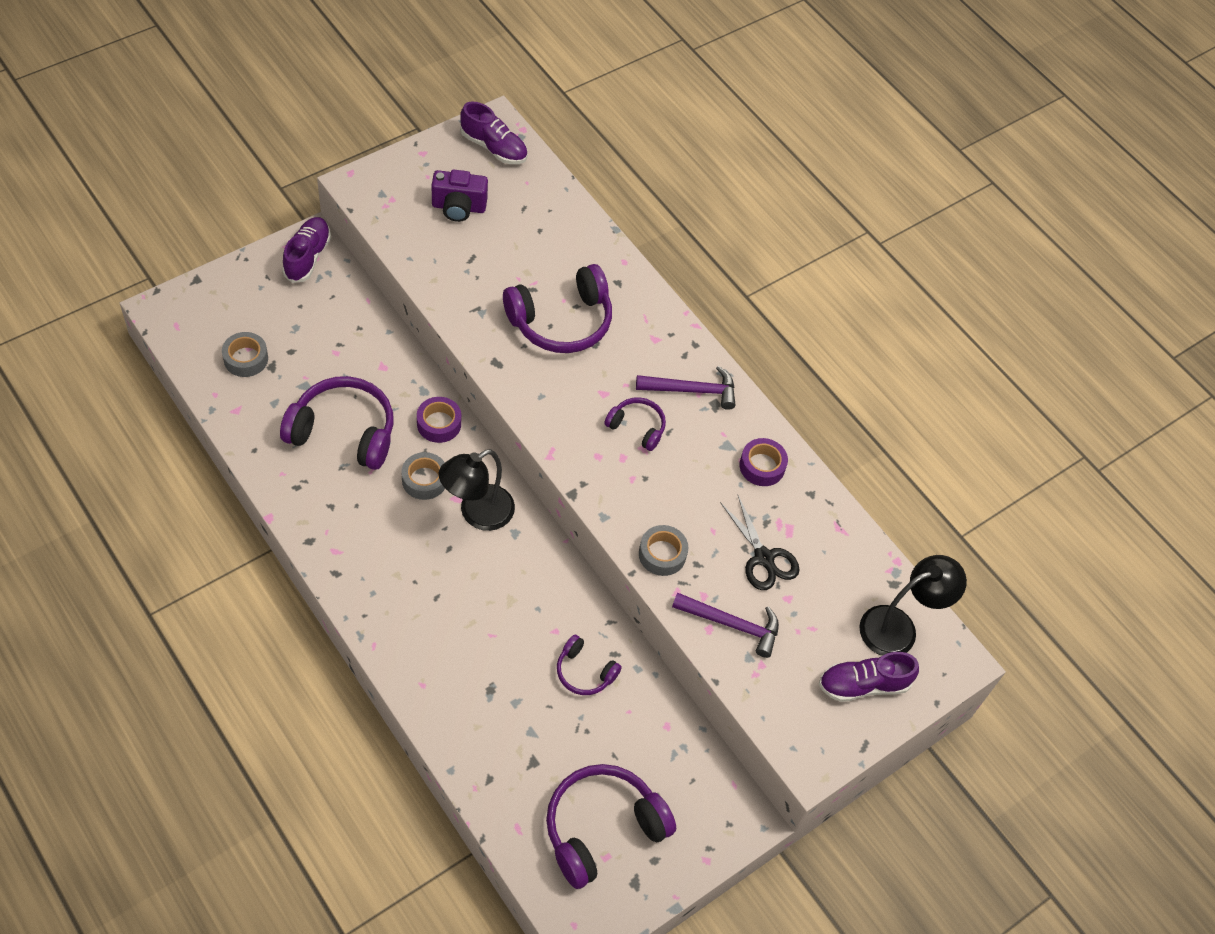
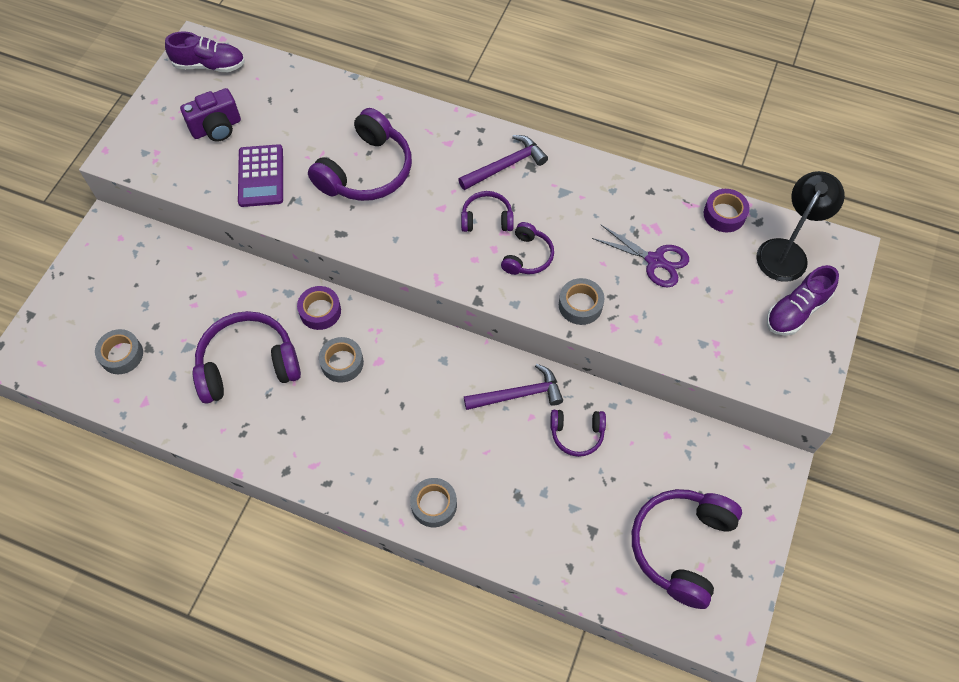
camera: 25 degrees left, 5 degrees up
(307, 257) = (113, 241): purple shoe -> none
(412, 650) = (434, 505): none -> grey tape
(465, 272) = (261, 176): none -> purple calculator
(477, 513) = (403, 363): black lamp -> none
(648, 482) = (527, 256): none -> purple headphones
(732, 624) = (671, 326): purple hammer -> purple hammer (518, 394)
(762, 466) = (600, 192): purple tape -> purple tape (724, 214)
(764, 557) = (655, 260): black scissors -> purple scissors

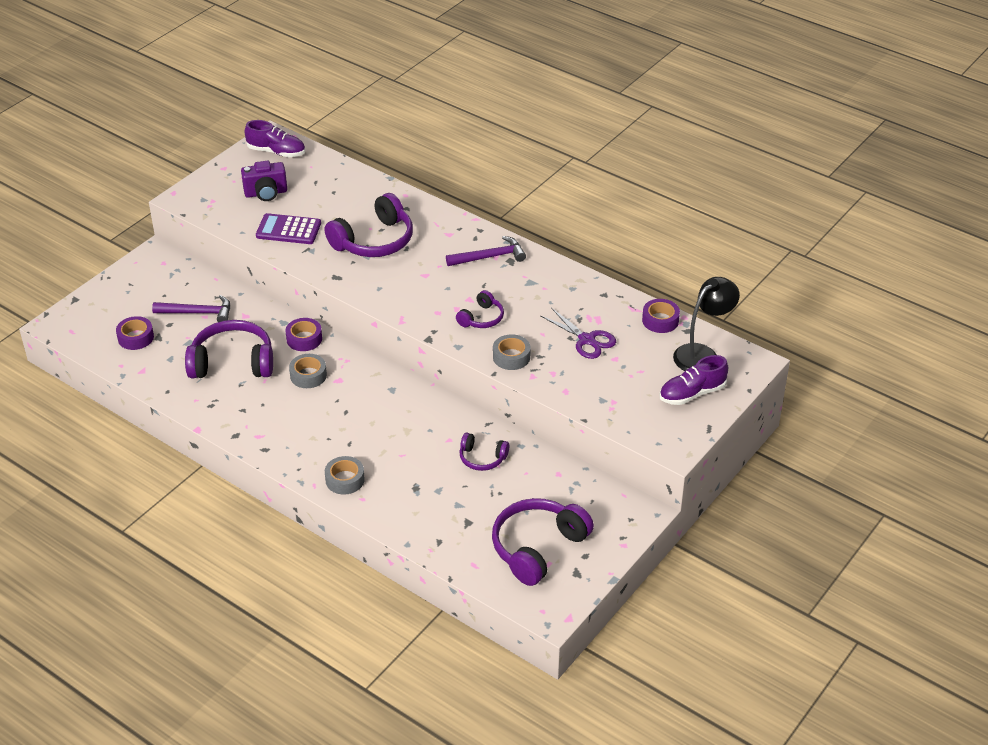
camera: 15 degrees right, 20 degrees down
(121, 355) = (135, 337): grey tape -> purple tape
(261, 176) = (288, 230): purple calculator -> purple calculator turned 90 degrees clockwise
(487, 218) = (459, 288): purple headphones -> none
(518, 394) = (444, 423): purple hammer -> purple hammer (198, 313)

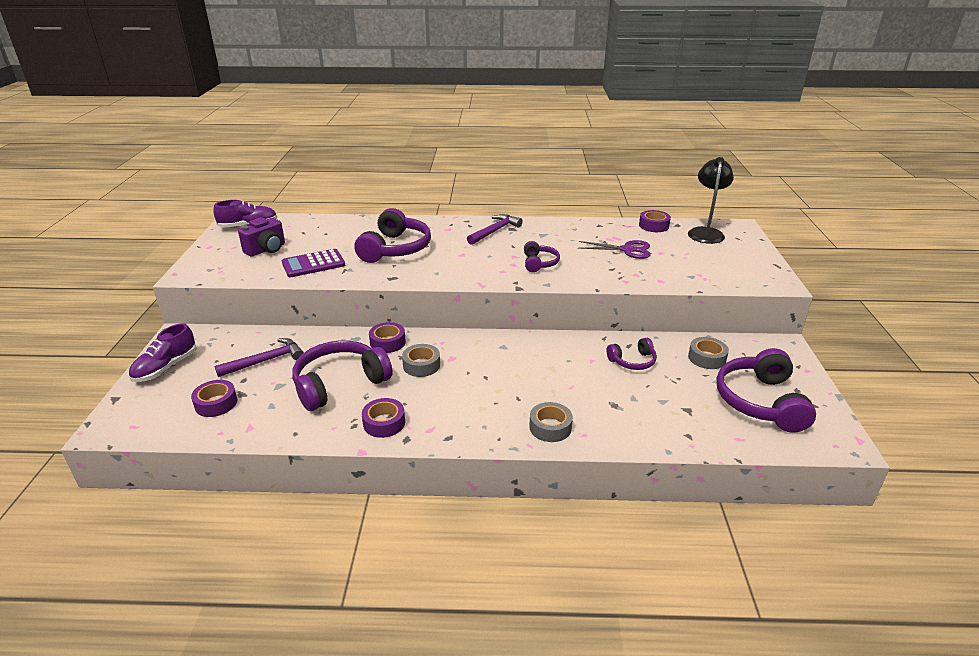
camera: 35 degrees left, 10 degrees down
(232, 414) = (384, 423): none -> purple tape
(511, 357) = (594, 276): grey tape -> grey tape (707, 358)
(692, 393) = (736, 252): purple shoe -> purple shoe (166, 367)

